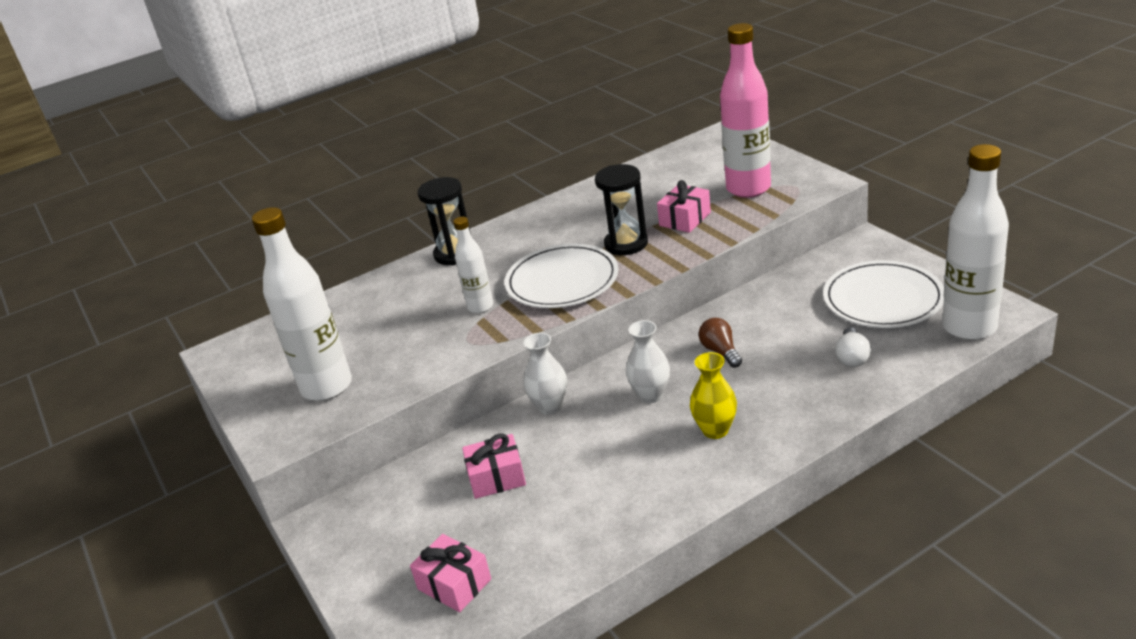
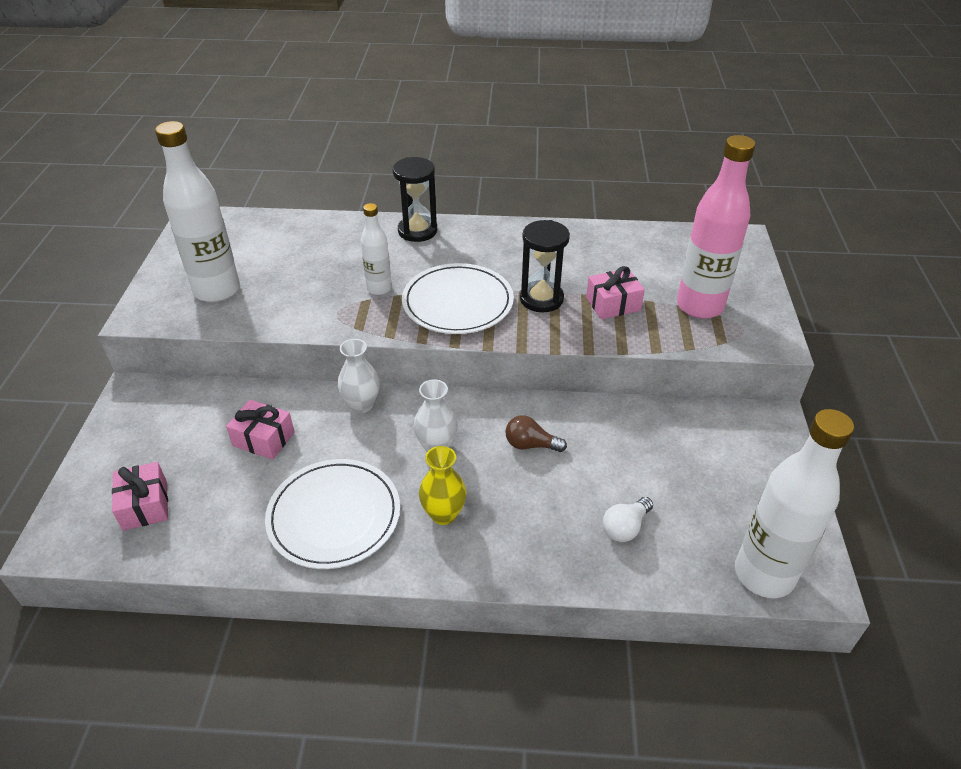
camera: 30 degrees right, 10 degrees up
(720, 351) = (530, 445): brown light bulb -> brown light bulb turned 90 degrees counterclockwise
(883, 299) = (720, 489): white plate -> white plate (334, 516)

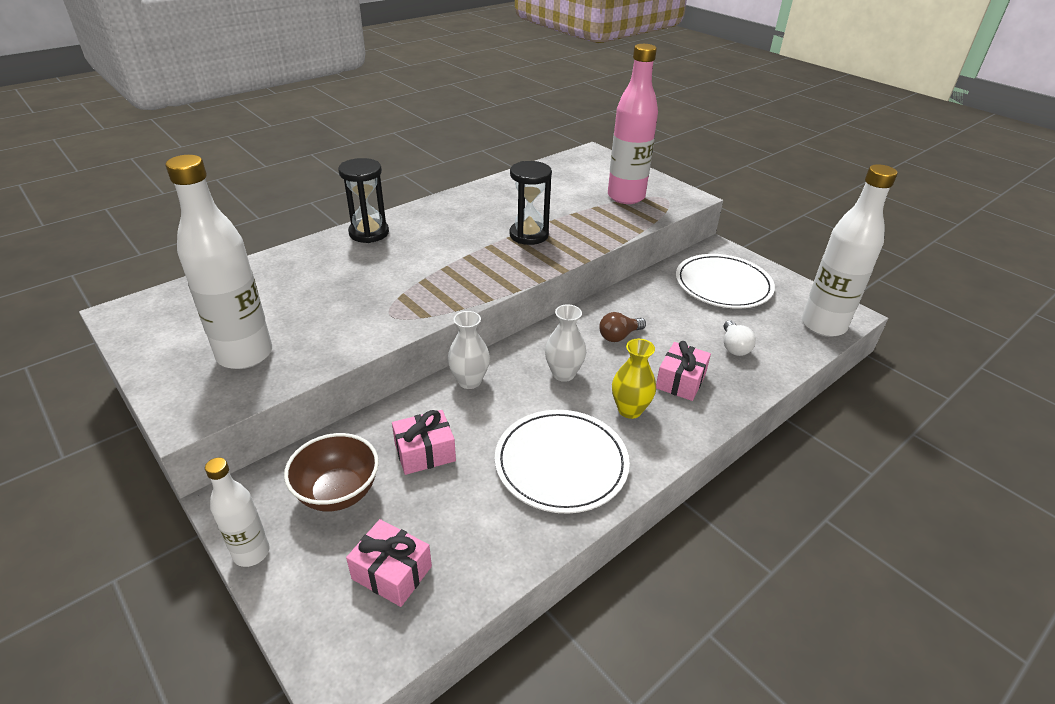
camera: 45 degrees left, 5 degrees down
(184, 429) = (338, 492): none -> brown bowl
(379, 288) = (399, 283): white bottle -> white bottle (251, 553)
(457, 302) = (475, 263): white plate -> white plate (723, 285)
(613, 304) = (577, 218): pink gift -> pink gift (680, 381)

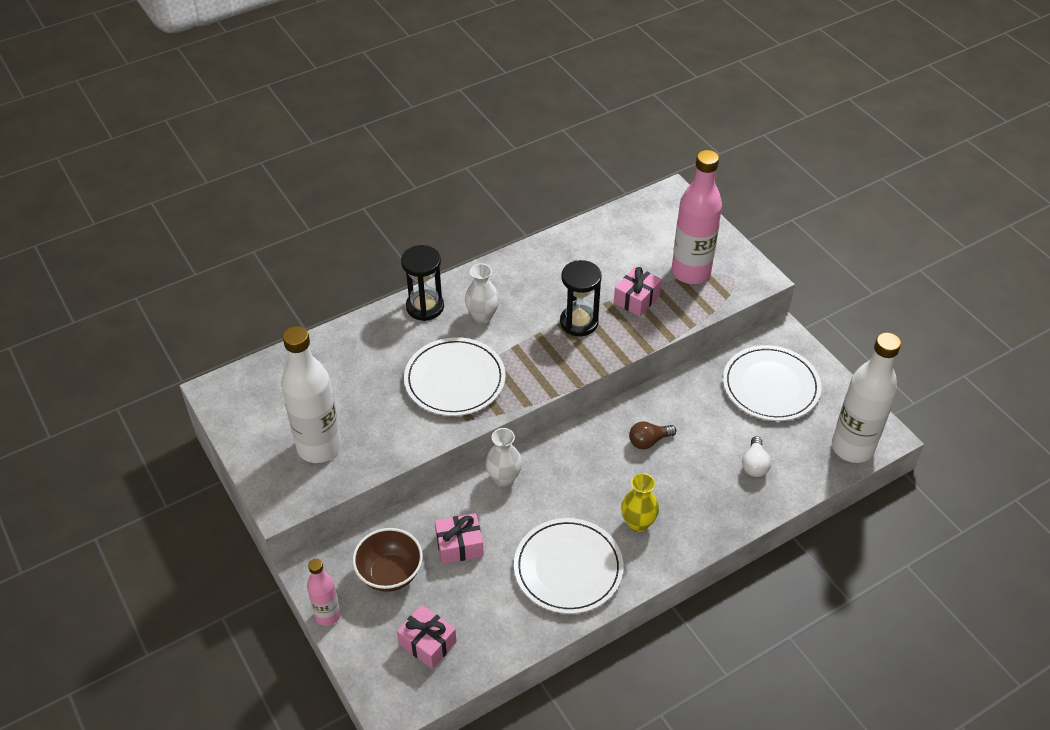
camera: 10 degrees right, 10 degrees up
(251, 553) = (327, 615): white bottle -> pink bottle
(405, 285) = (455, 380): none -> white plate
(563, 374) = (588, 479): white vase -> white vase (482, 316)
(680, 381) = (692, 498): pink gift -> pink gift (636, 299)

